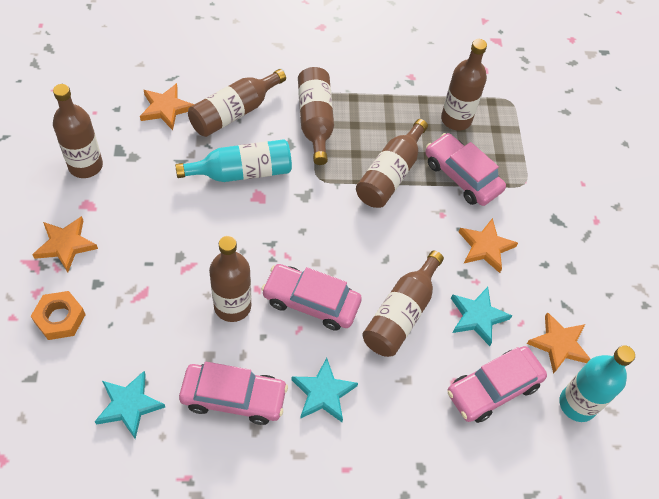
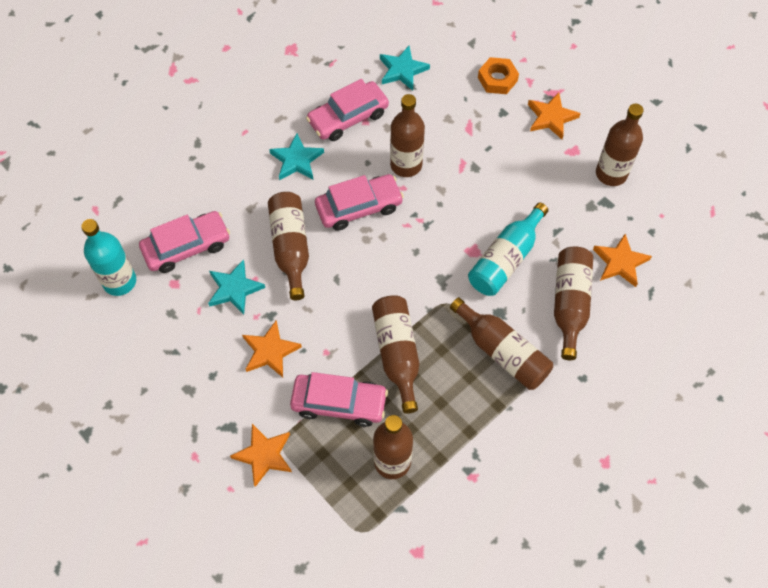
camera: 145 degrees right, 5 degrees up
(493, 388) = (187, 247): pink car -> pink car turned 45 degrees clockwise
(559, 344) = (159, 315): orange star -> orange star (264, 455)

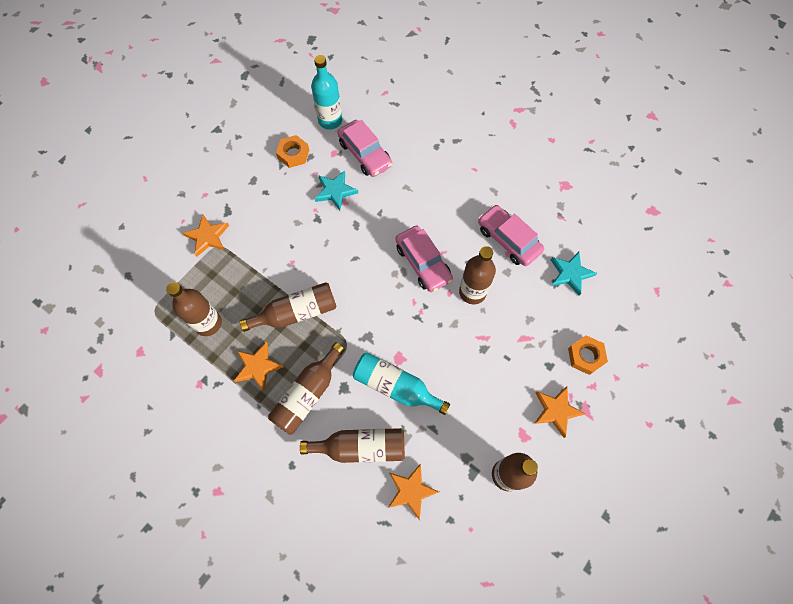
camera: 80 degrees right, 5 degrees up
(161, 333) = (293, 154): none -> orange nut
(270, 351) = (288, 224): orange star -> orange star (258, 367)
(291, 248) = (376, 221): brown bottle -> none
(297, 160) = (457, 210): turquoise star -> none
(339, 403) = (251, 278): pink car -> none

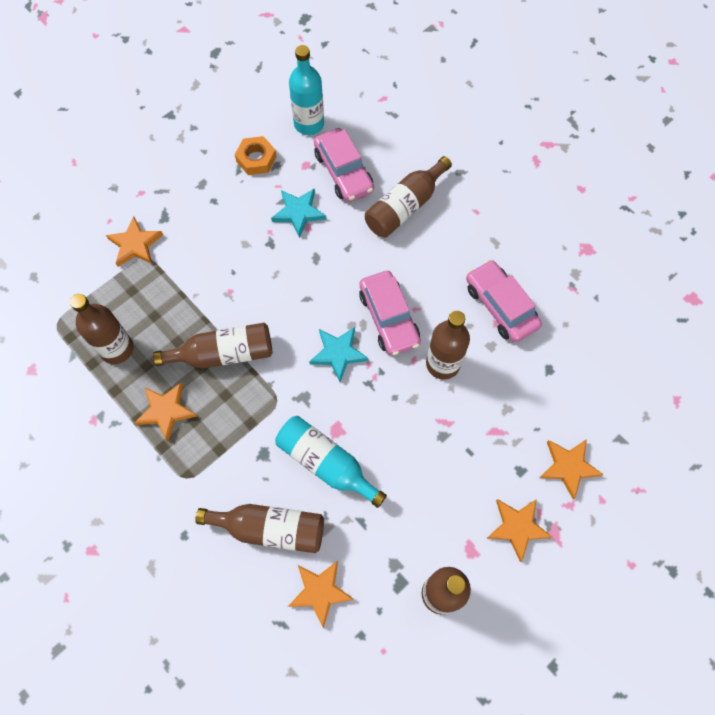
camera: 10 degrees right, 0 degrees up
(308, 394) = (219, 454): brown bottle -> brown bottle (405, 206)
(570, 274) = (570, 361): turquoise star -> turquoise star (338, 353)
(585, 356) = (568, 467): orange nut -> orange star

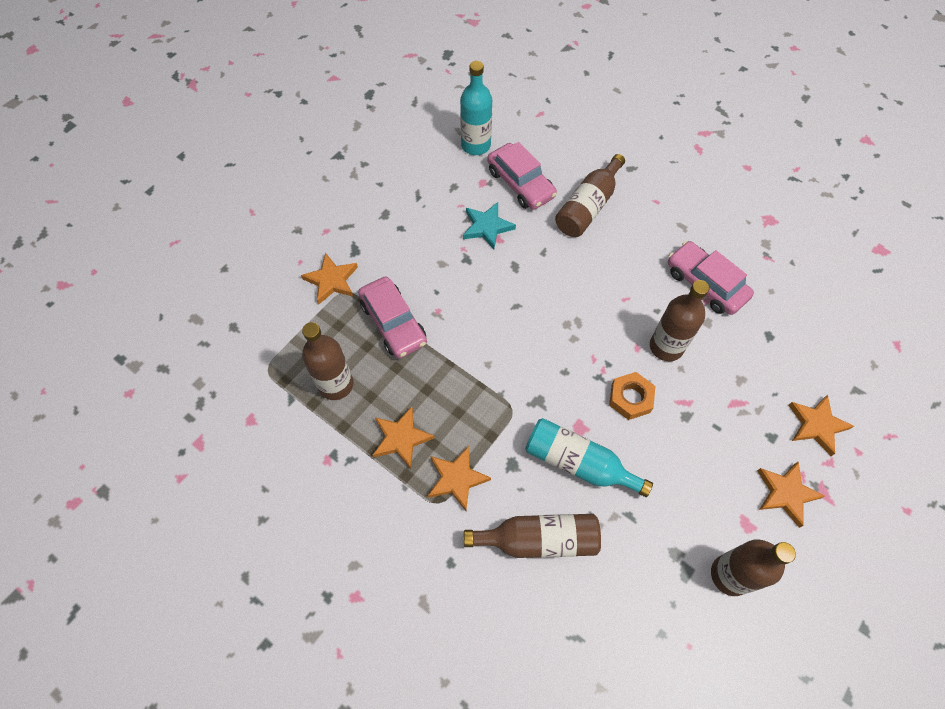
camera: 10 degrees left, 5 degrees down
(224, 354) = (447, 372): brown bottle -> none
(256, 159) = (433, 184): orange nut -> orange nut (630, 398)
(320, 592) = (607, 596): orange star -> orange star (456, 479)
(338, 353) = (561, 353): turquoise star -> none
(389, 318) = (601, 311): pink car -> pink car (393, 323)

